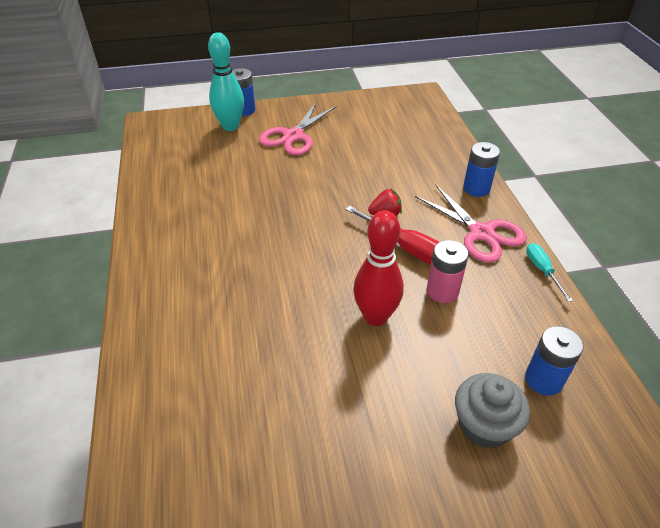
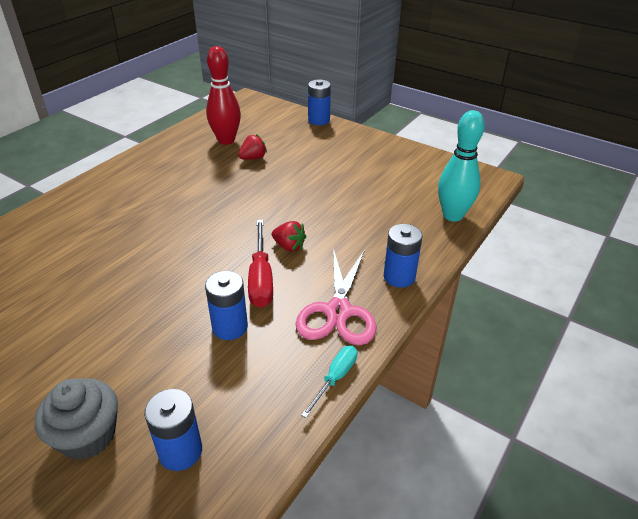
camera: 45 degrees right, 5 degrees down
(230, 126) = (291, 126): turquoise bowling pin -> turquoise bowling pin (452, 215)
(246, 168) = (253, 158): none -> red strawberry
(293, 136) = (321, 154): pink scissors -> none
(375, 317) = (157, 306): red bowling pin -> red bowling pin (226, 140)
(442, 291) = (230, 327): pink battery -> blue battery

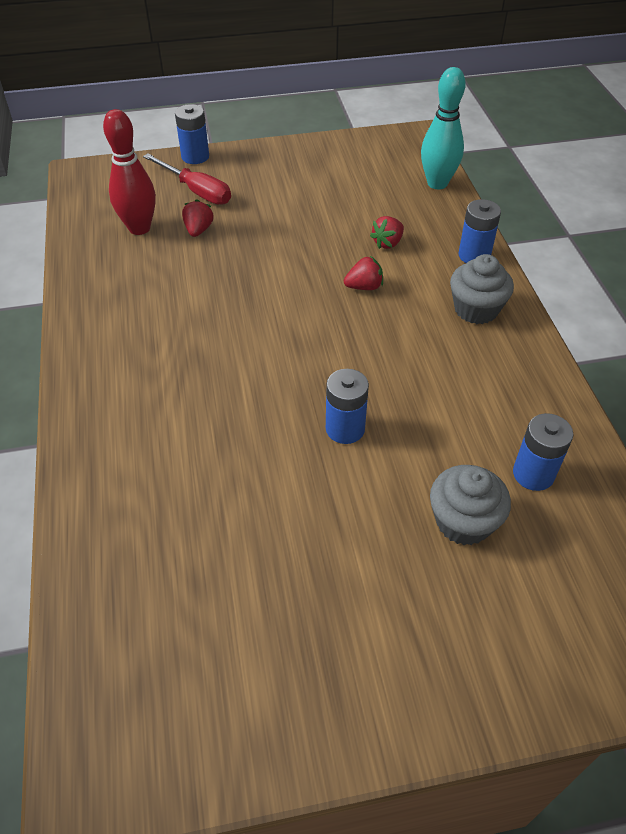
camera: 45 degrees left, 10 degrees up
(230, 327) = (426, 376): blue battery -> blue battery (345, 429)
(261, 278) = (386, 326): red screwdriver -> red screwdriver (197, 191)
(335, 378) = (543, 353): turquoise screwdriver -> none
(338, 311) = (476, 309): pink scissors -> grey cupcake
(350, 231) = (387, 243): none -> red strawberry

